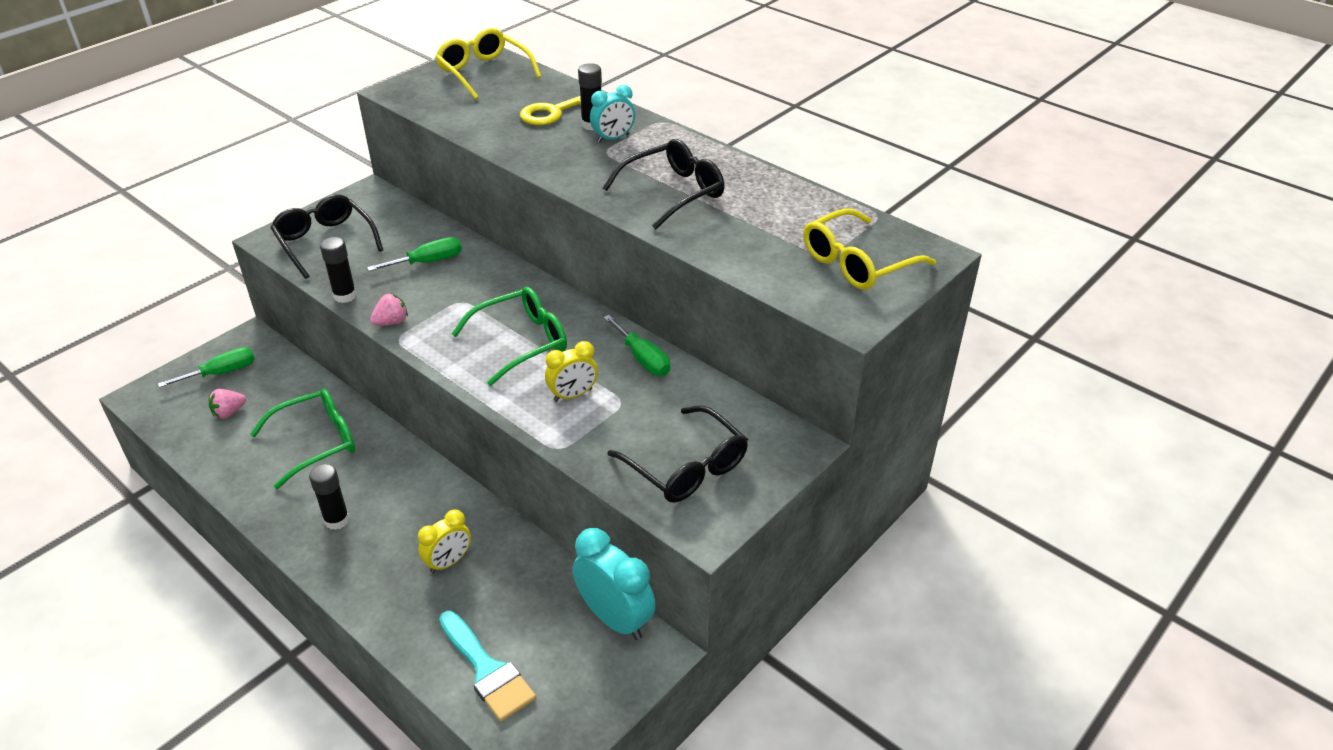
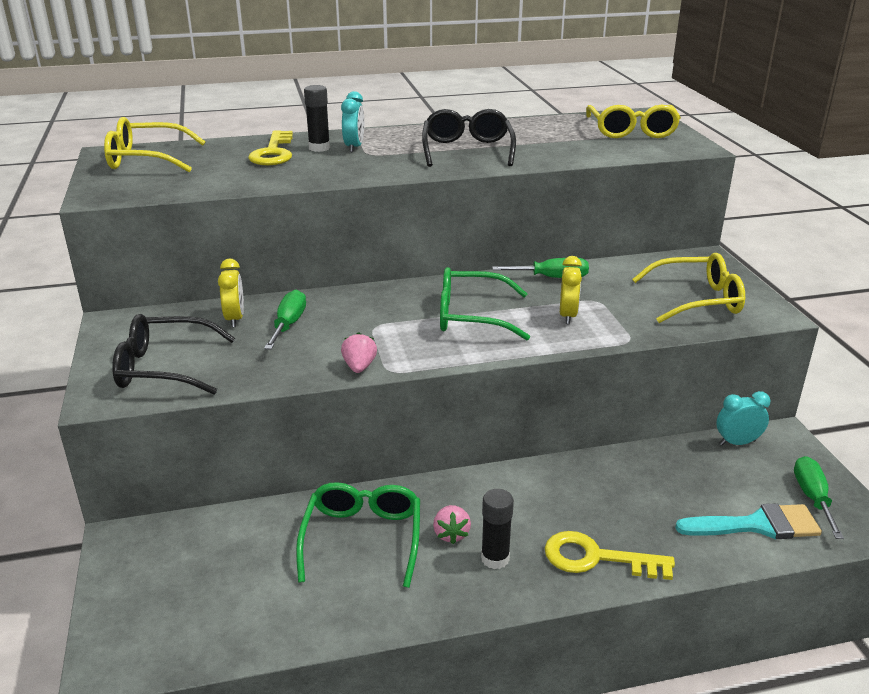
camera: 55 degrees left, 10 degrees down
(221, 373) = (156, 578): green screwdriver -> green screwdriver (812, 497)
(229, 412) = (236, 591): pink strawberry -> pink strawberry (451, 534)
(345, 296) = (279, 380): black glue stick -> none
(373, 578) = (596, 558): none -> yellow key
(448, 562) = (611, 505): yellow clock -> yellow clock (235, 319)
(522, 342) = (471, 316): green glasses -> green glasses turned 90 degrees counterclockwise
(615, 619) = (737, 442): turquoise clock -> turquoise clock, size x0.61
(686, 467) = (697, 300): black glasses -> yellow glasses

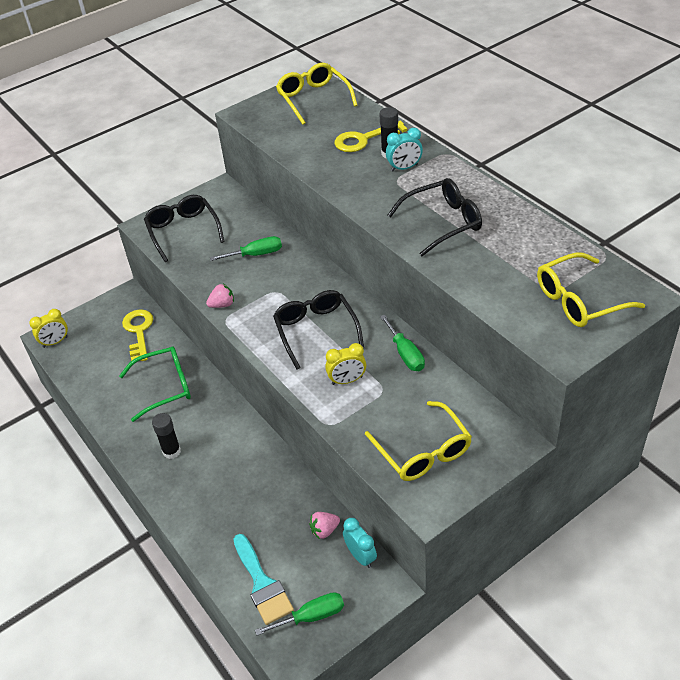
camera: 70 degrees right, 15 degrees up
(235, 319) = (250, 230): yellow clock -> yellow clock (55, 342)
(451, 534) = (184, 424): pink strawberry -> pink strawberry (324, 530)
(471, 316) = (316, 330): green glasses -> black glasses
(596, 558) = (191, 500): yellow key -> yellow key (139, 331)

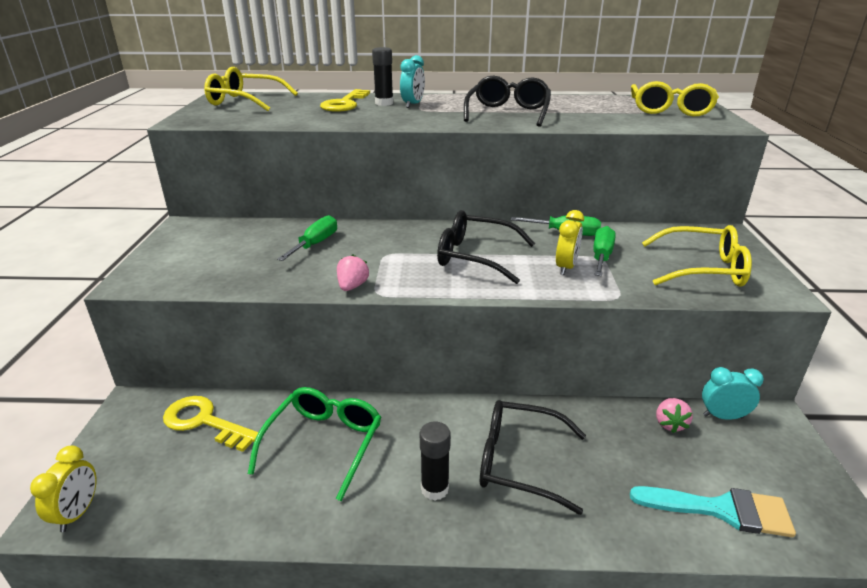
camera: 55 degrees left, 15 degrees down
(183, 231) = (195, 265): black glasses -> black glasses (518, 462)
(311, 616) = (794, 491): green screwdriver -> green screwdriver (601, 256)

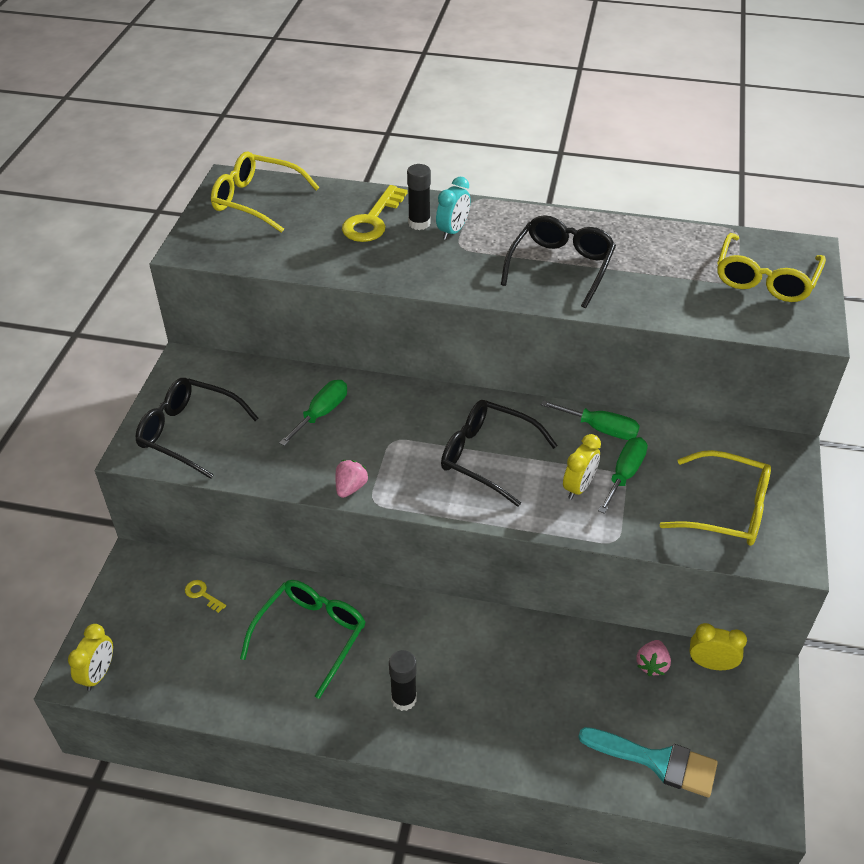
camera: 10 degrees right, 15 degrees up
(204, 422) = (202, 594): yellow key -> yellow key, size x0.47
(518, 462) = (488, 683): black glasses -> black glasses (188, 432)
(723, 416) = (710, 664): turquoise clock -> yellow clock

